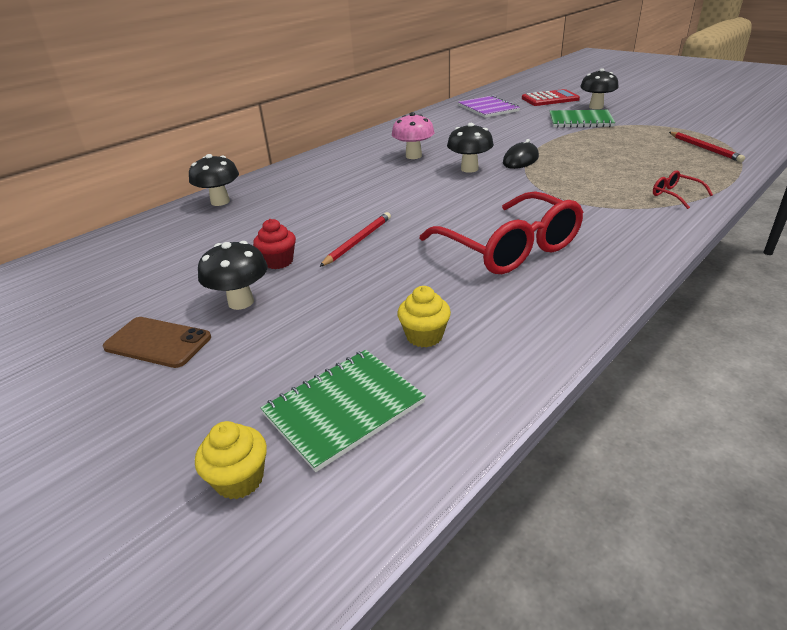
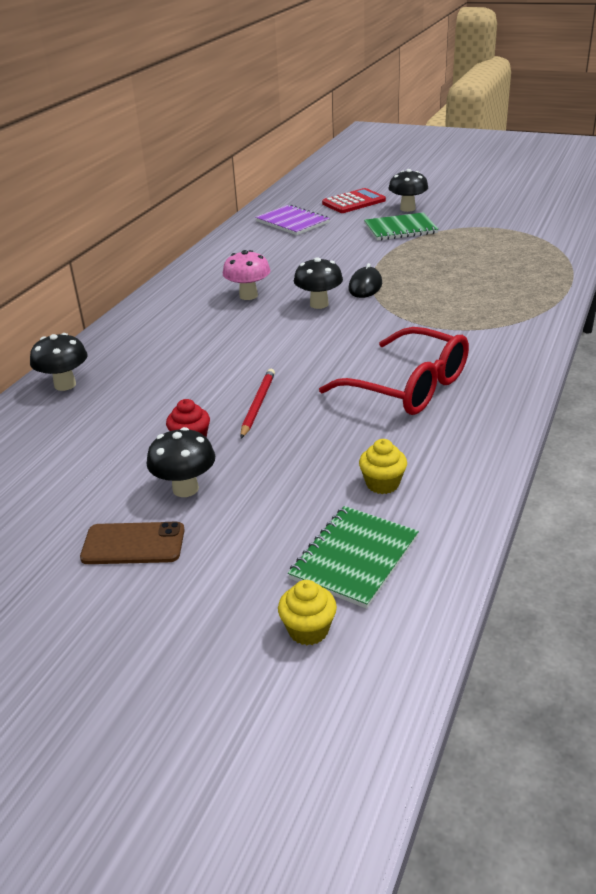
camera: 20 degrees left, 0 degrees up
(675, 195) = (527, 307): red glasses -> none
(704, 148) = (532, 250): red pencil -> none

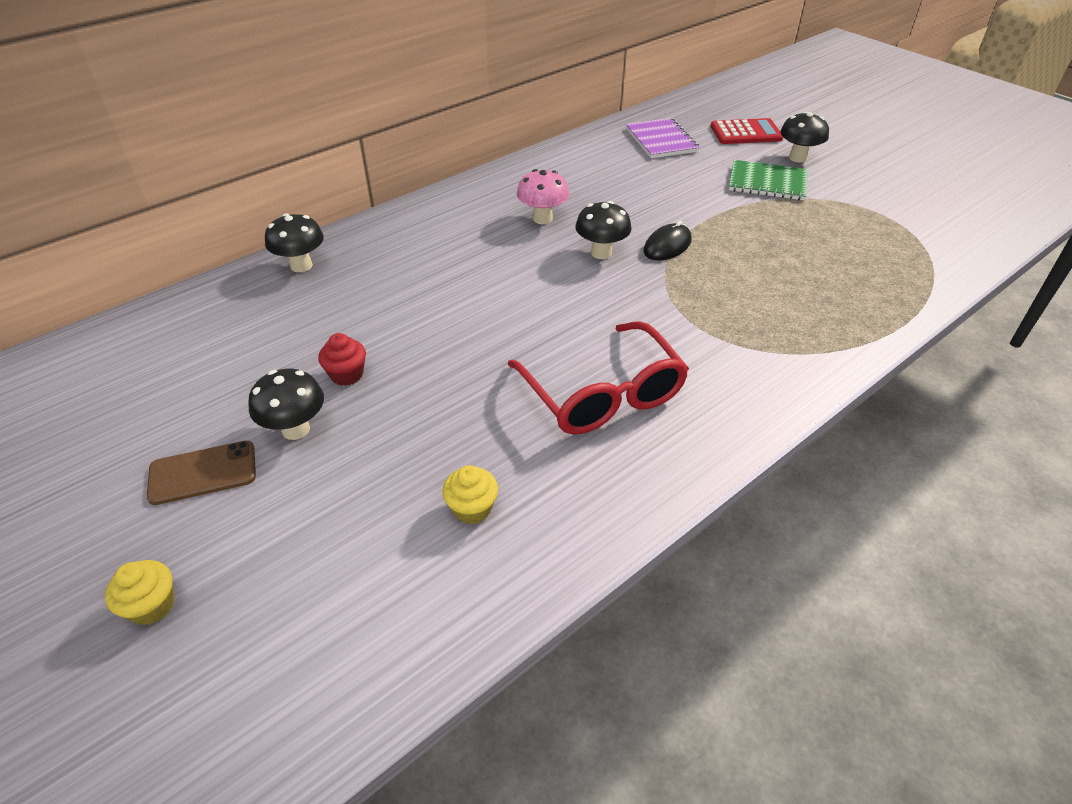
camera: 25 degrees right, 10 degrees up
(133, 544) = (203, 473): brown phone -> brown phone turned 45 degrees counterclockwise
(257, 405) = (440, 356): red pencil -> none
(308, 630) = (253, 656): yellow cupcake -> yellow cupcake (152, 605)
(354, 558) = (368, 590): green notebook -> none

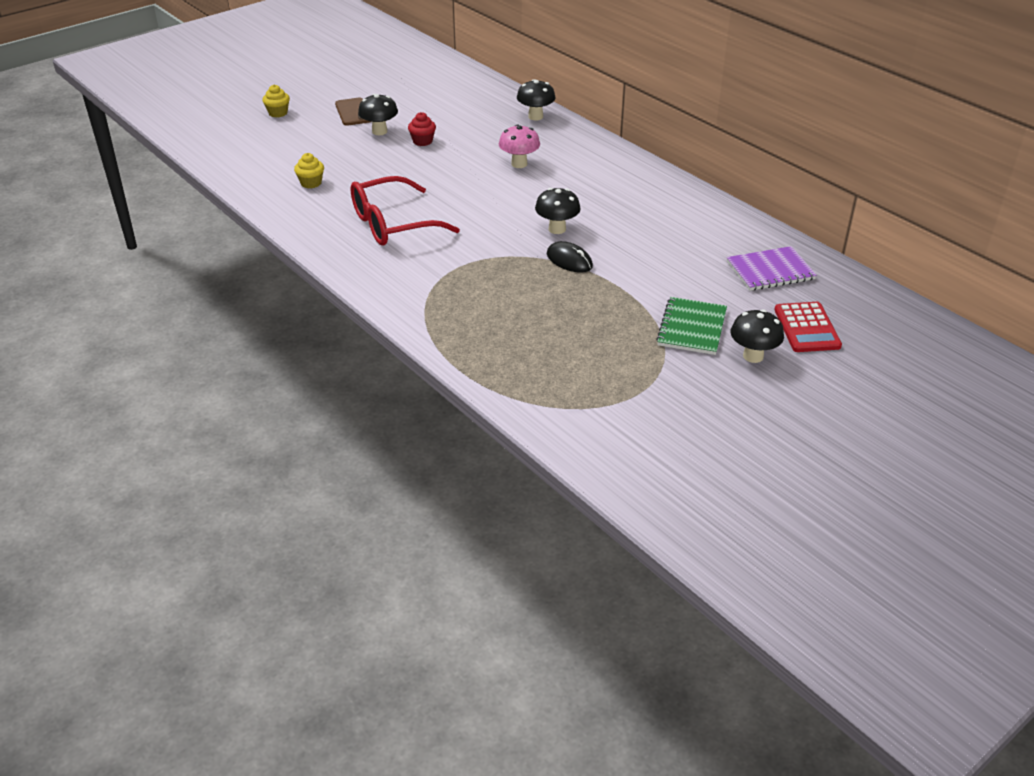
camera: 90 degrees right, 5 degrees down
(542, 219) = (606, 204): pink mushroom -> pink mushroom (519, 164)

